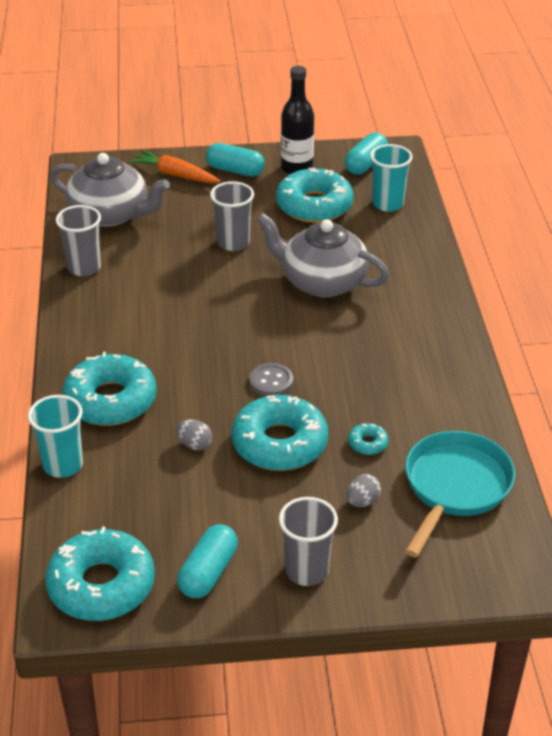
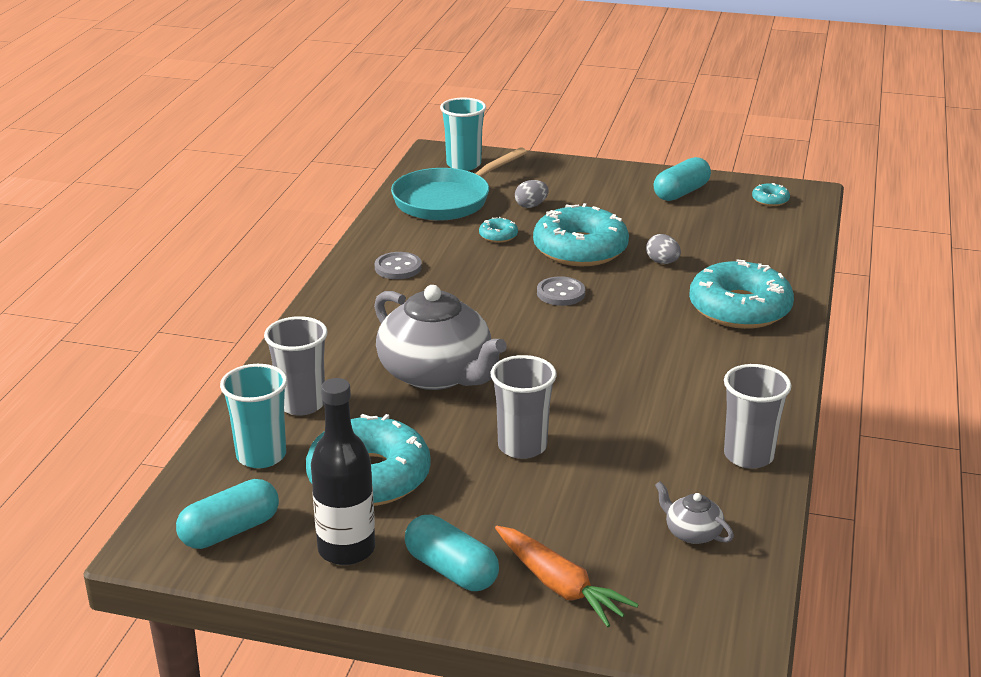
camera: 160 degrees left, 10 degrees down
(63, 465) = (796, 270): turquoise cup -> turquoise cup (463, 164)
(101, 585) = (770, 200): turquoise donut -> turquoise donut, size x0.42
(110, 214) = (692, 532): grey teapot -> grey teapot, size x0.43
(307, 570) = (602, 181): grey cup -> grey cup (301, 404)
(428, 377) = (398, 268): none -> grey button

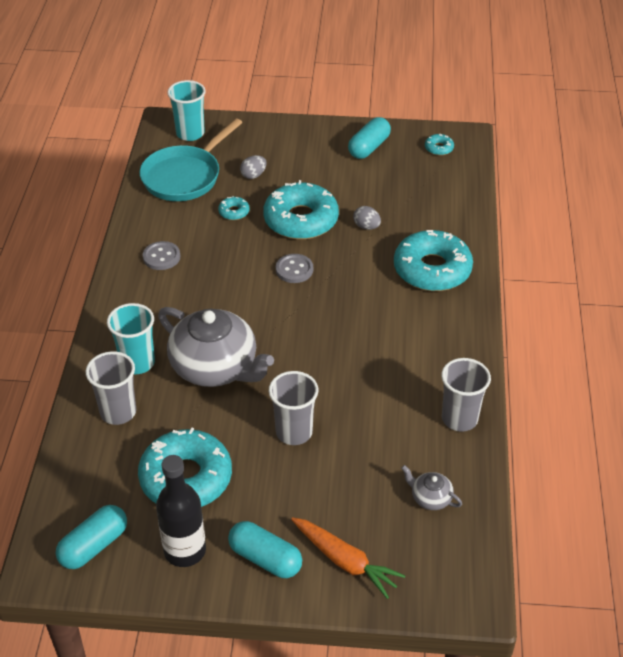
camera: 10 degrees left, 15 degrees up
(261, 456) = (99, 468): turquoise cup -> turquoise cup (137, 363)

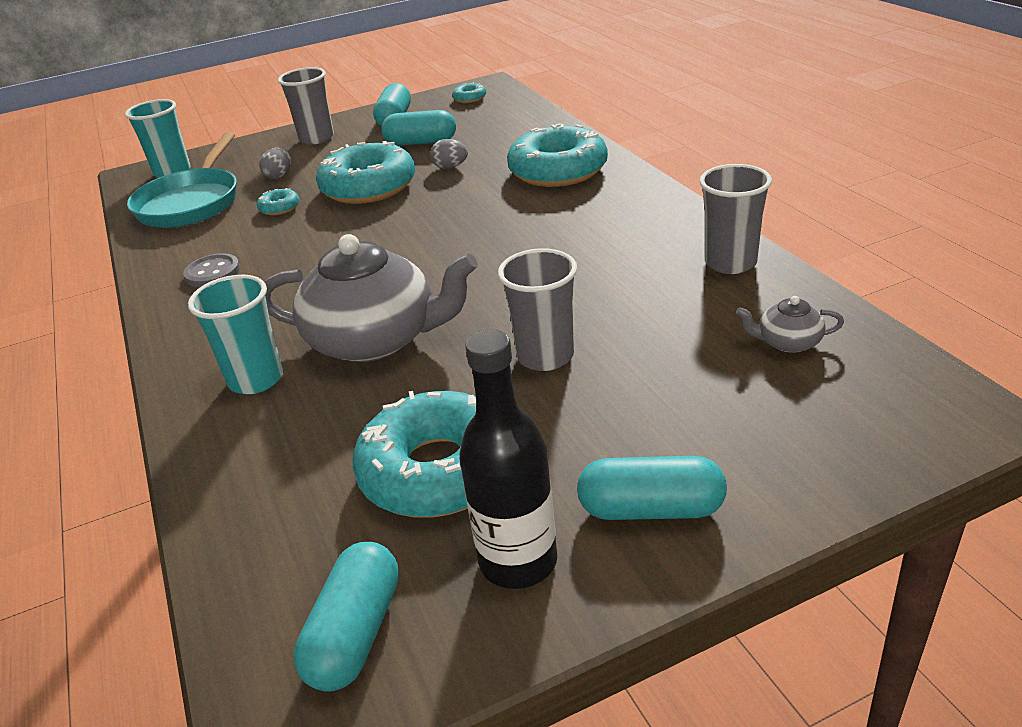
camera: 25 degrees left, 10 degrees down
(118, 412) = (267, 442): grey cup -> grey cup (316, 138)
(294, 270) = (399, 224): grey button -> none
(345, 561) = (764, 456): orange carrot -> none
(367, 186) = (421, 142): none -> turquoise capsule

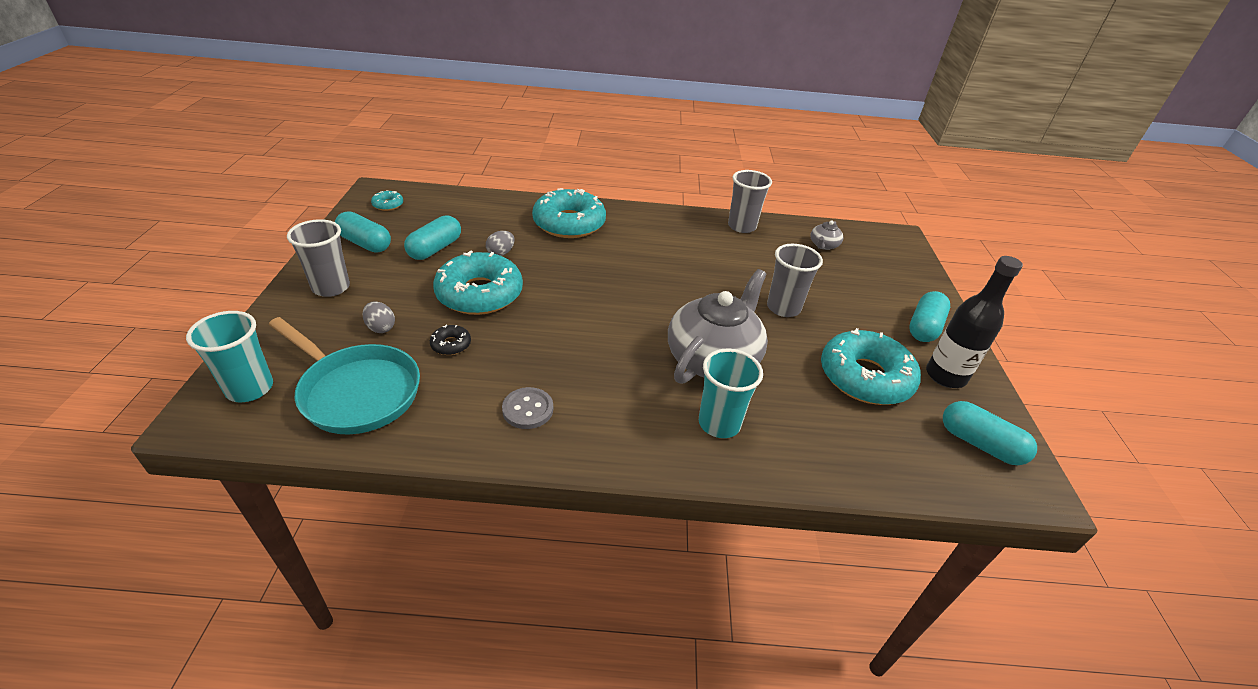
camera: 70 degrees left, 5 degrees up
(279, 208) = (451, 344): turquoise donut -> black donut

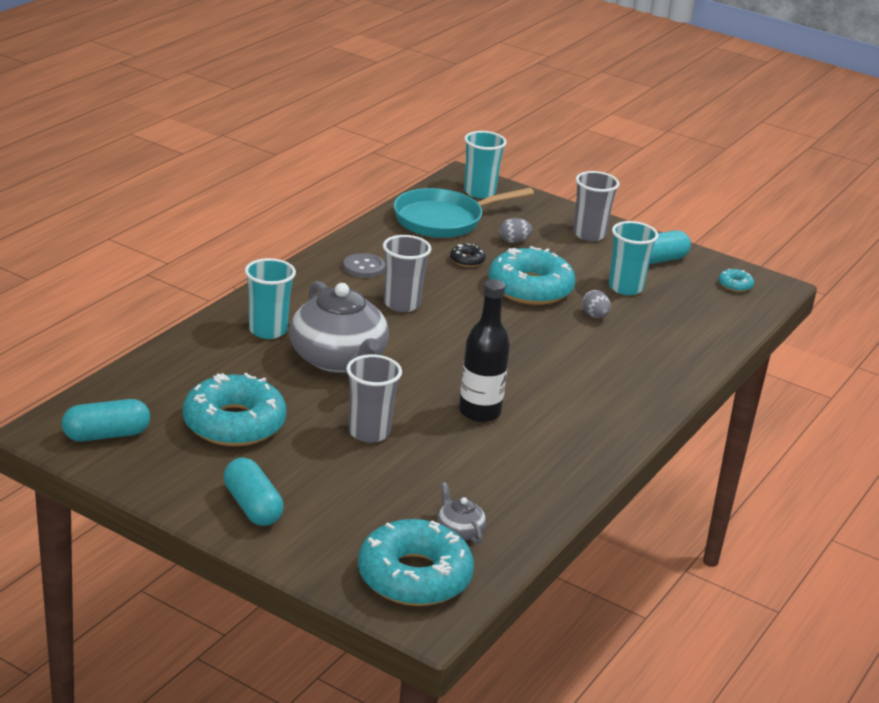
camera: 120 degrees right, 10 degrees down
(435, 249) = (625, 287): turquoise capsule -> turquoise cup
(569, 223) = (633, 370): turquoise donut -> turquoise donut (414, 576)
(742, 226) = (549, 487): grey cup -> grey cup (402, 304)
(945, 376) = (184, 471): black bottle -> black bottle (479, 412)

